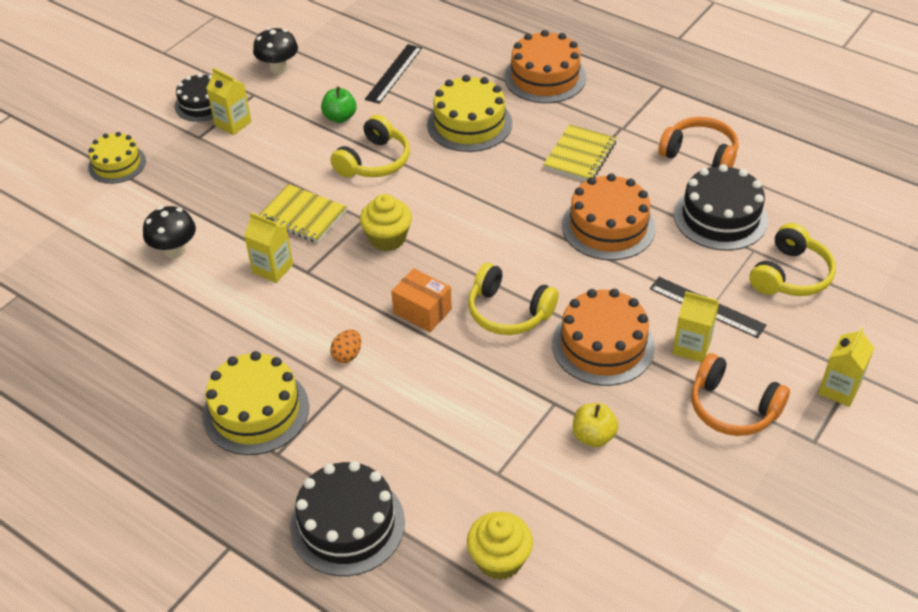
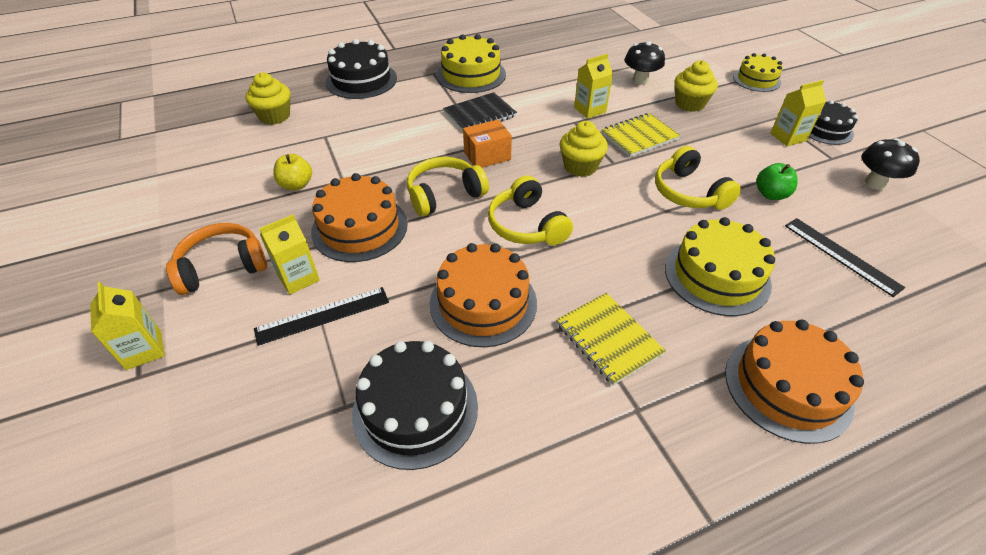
camera: 120 degrees right, 0 degrees up
(207, 199) = (689, 104): none -> yellow cupcake
(347, 355) = (480, 114): orange egg -> black notebook
(700, 154) = (532, 465): orange headphones -> none
(790, 275) = (282, 415): yellow headphones -> yellow headphones (526, 225)

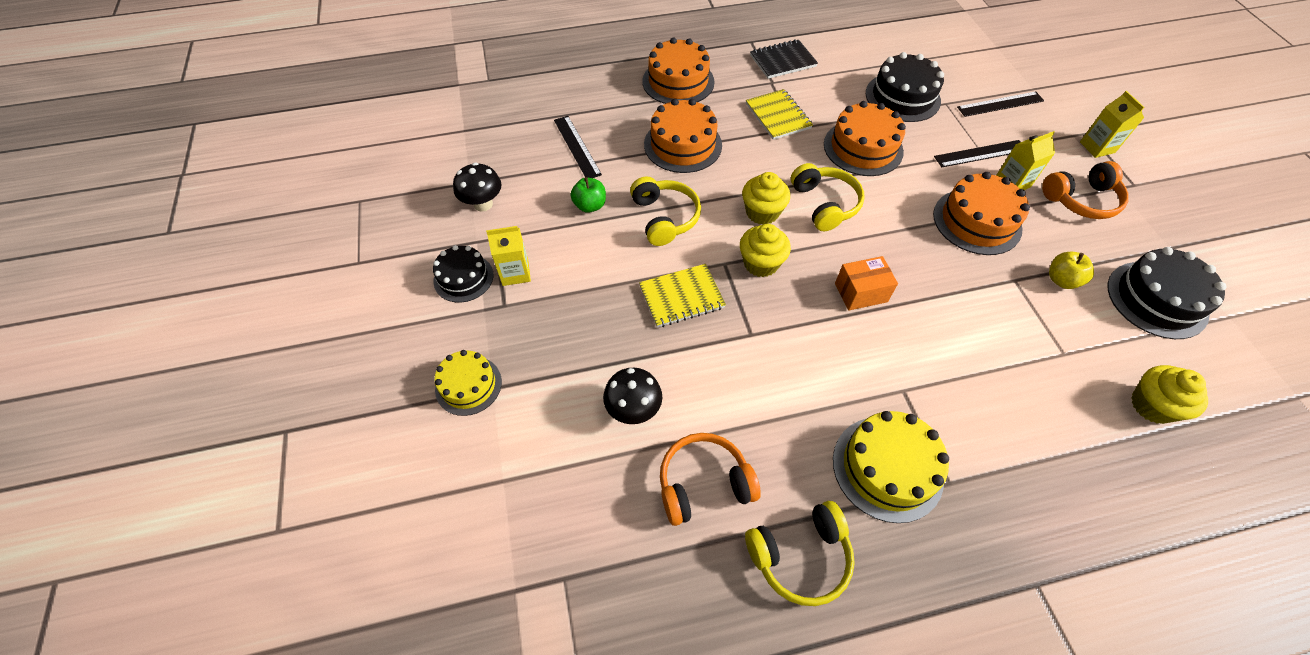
camera: 170 degrees left, 10 degrees up
(251, 418) = (1000, 104): none -> black ruler
(361, 80) = (1061, 480): black cake -> black cake (1157, 299)
(444, 195) = (903, 247): yellow headphones -> yellow headphones (800, 556)
(480, 114) = (871, 366): black notebook -> black notebook (782, 61)
(582, 60) = (703, 483): none -> orange headphones
(590, 110) = (725, 354): yellow carton -> none
(689, 104) = (591, 347): yellow cupcake -> yellow cupcake (762, 212)
(717, 275) = (683, 145): yellow cake -> orange cake

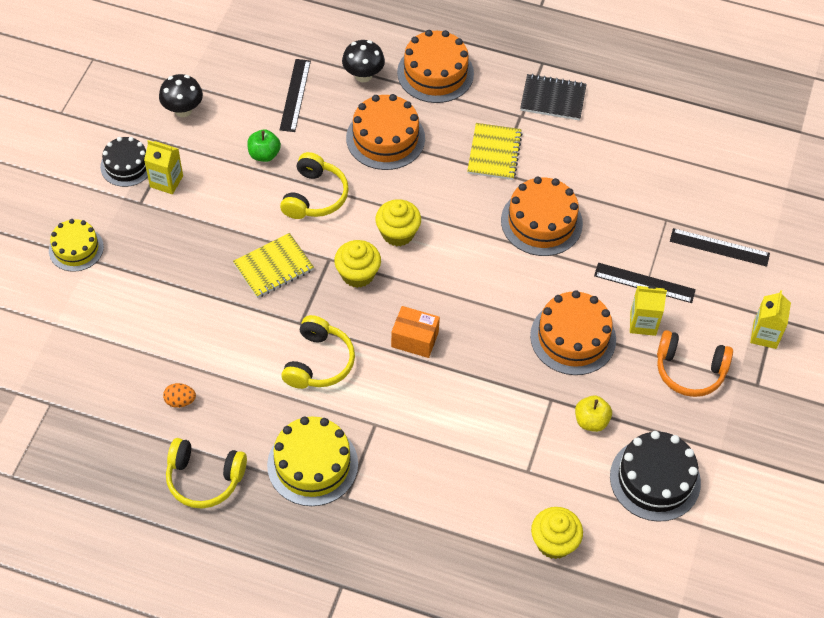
camera: 30 degrees right, 0 degrees up
(633, 409) = (173, 328): black mushroom -> black mushroom (363, 75)
(681, 297) = (273, 267): yellow notebook -> yellow notebook turned 45 degrees counterclockwise
(703, 483) = (180, 401): orange headphones -> orange egg
(824, 204) = (457, 254): yellow headphones -> yellow headphones (319, 362)
(902, 97) = (631, 192): black cake -> none

